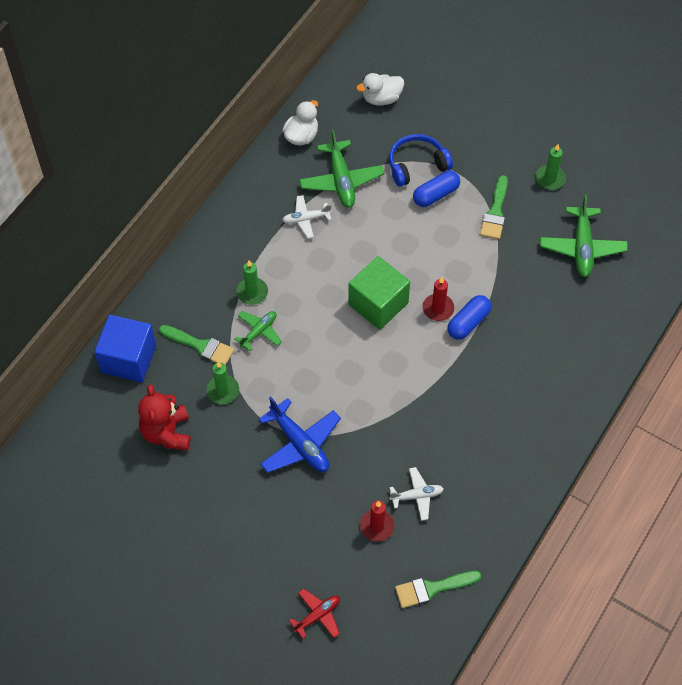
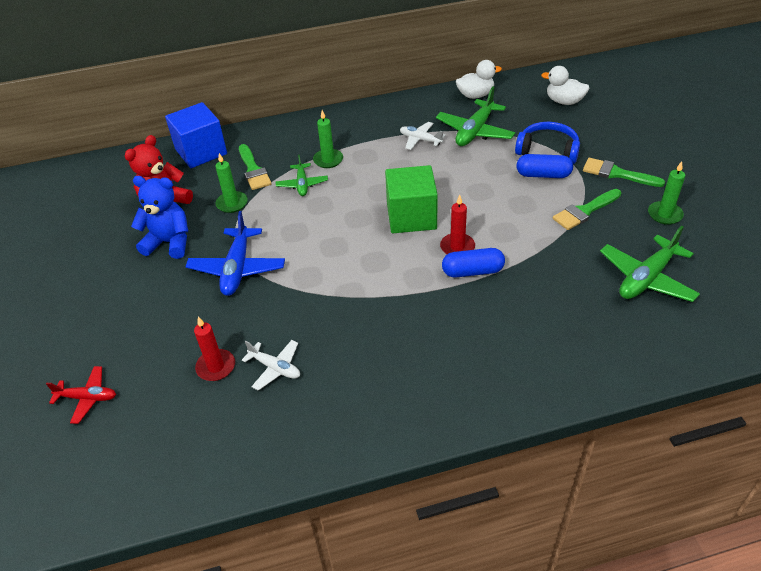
camera: 45 degrees right, 15 degrees down
(217, 462) = (169, 242): none -> blue teddy bear
(259, 332) = (302, 184): green plane -> green plane turned 90 degrees clockwise
(432, 588) = (195, 452): green brush -> green brush (617, 174)

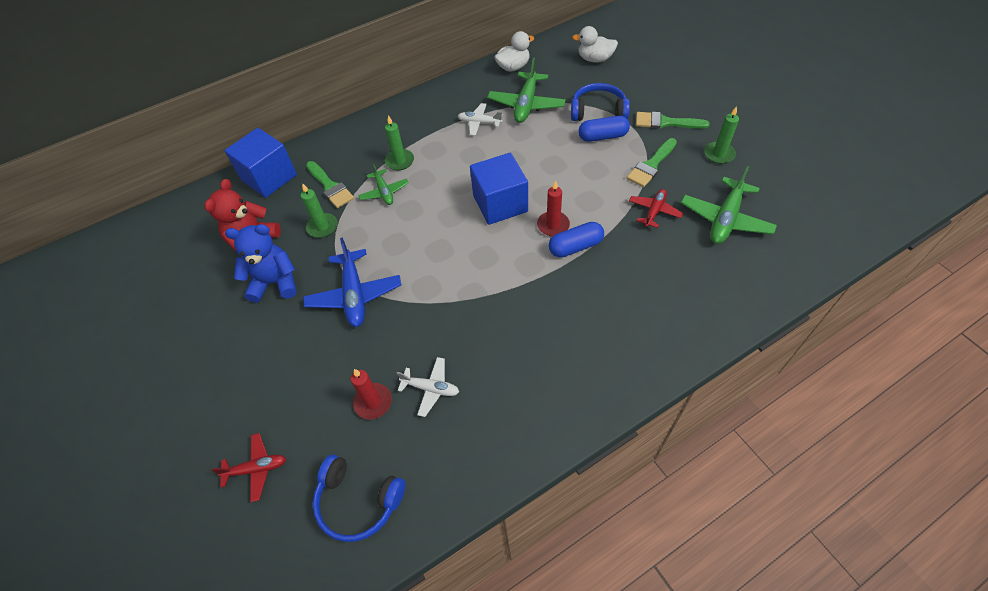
camera: 15 degrees left, 10 degrees up
(166, 450) = (358, 502): none -> blue headphones
(411, 217) = (500, 204): green cube -> blue cube
(570, 255) = (654, 211): none -> red plane

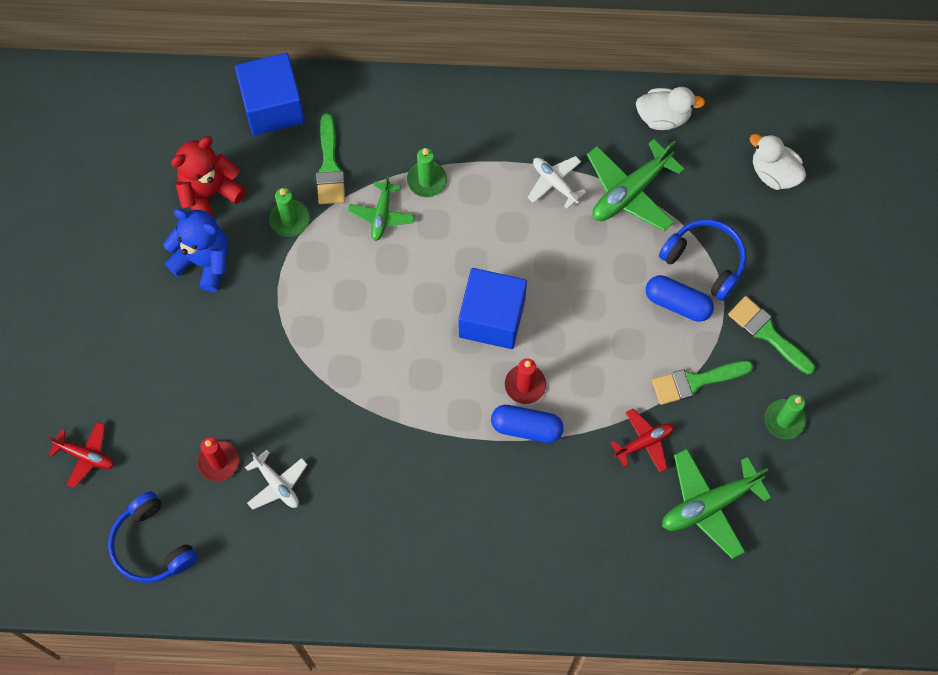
camera: 30 degrees right, 15 degrees up
(354, 294) = (271, 330): blue plane -> none

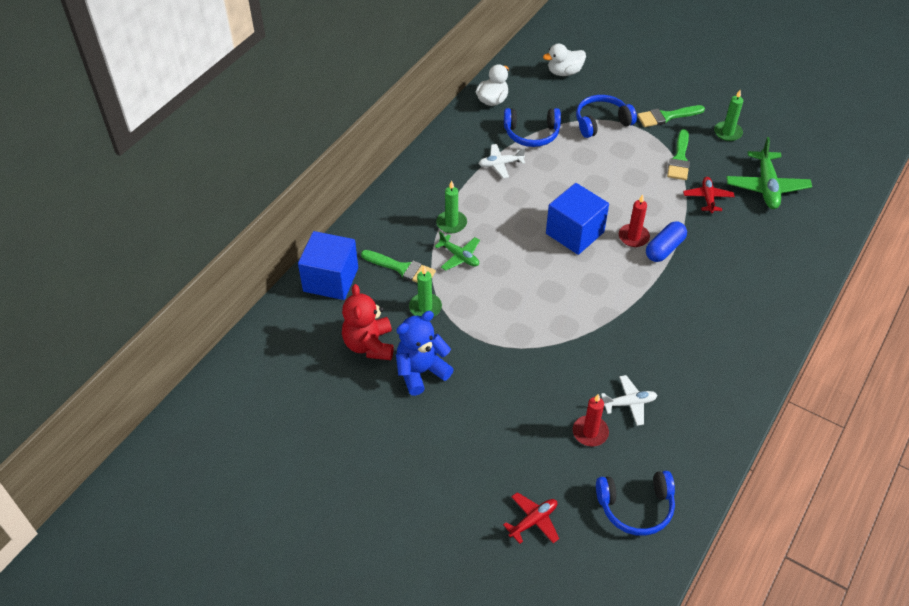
camera: 60 degrees left, 20 degrees down
(630, 191) = (531, 134): green plane -> blue headphones
(678, 303) = (621, 145): blue capsule -> none

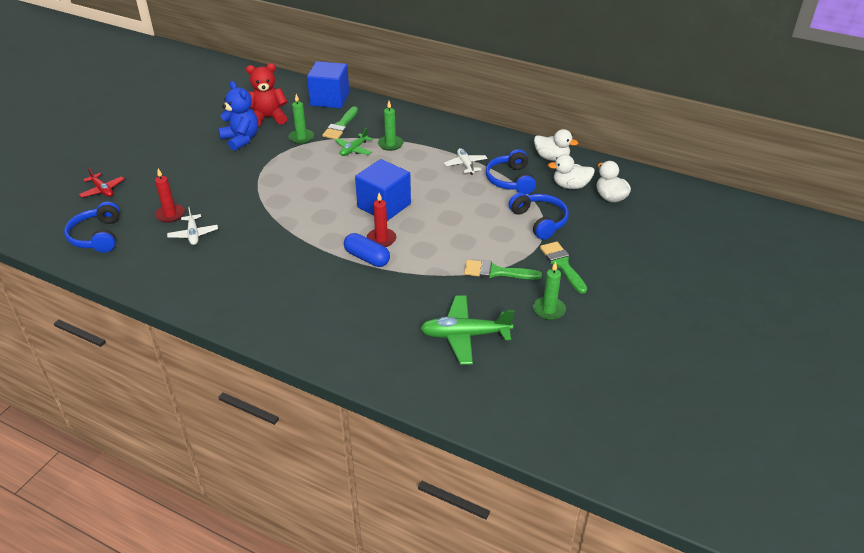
camera: 85 degrees right, 10 degrees down
(544, 94) = (570, 186): none -> white duck
(707, 198) = (440, 289): red plane -> none

